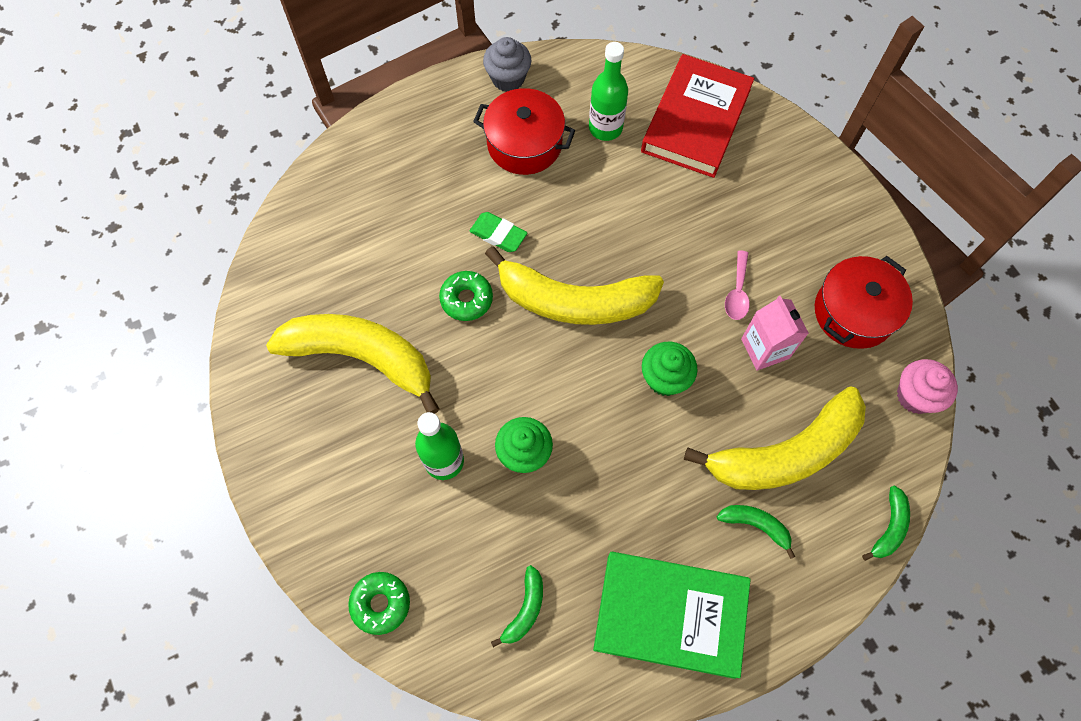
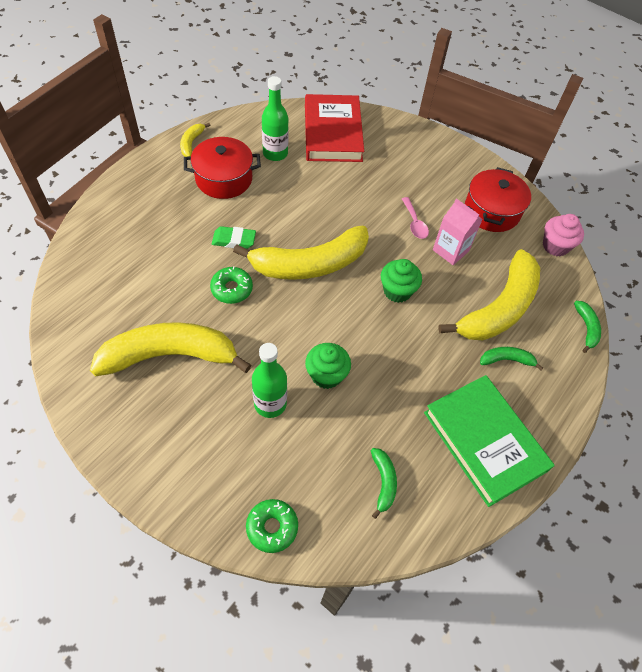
camera: 30 degrees left, 10 degrees down
(508, 78) = (191, 143): grey cupcake -> yellow banana
(670, 614) = (484, 441): green book -> green book turned 75 degrees clockwise

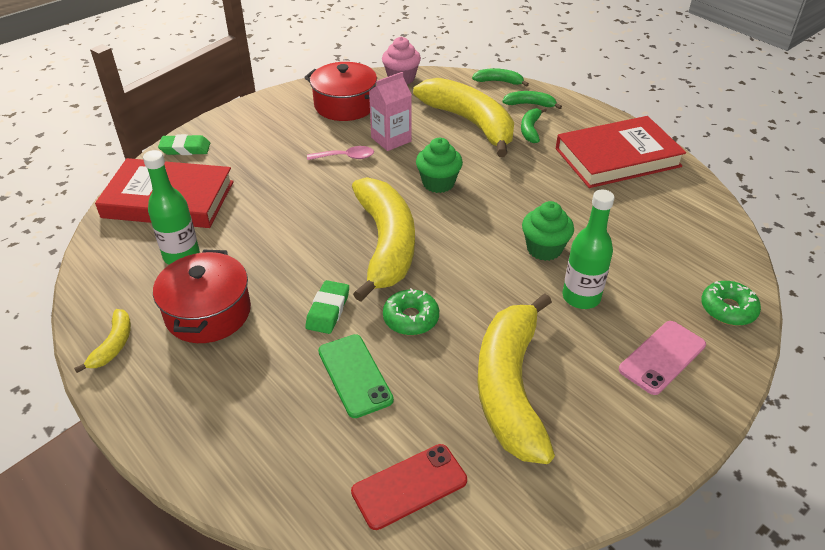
camera: 75 degrees left, 15 degrees down
(88, 304) = (409, 486): none -> red phone
(175, 264) = (355, 375): none -> green phone
(191, 143) = (113, 345): yellow banana -> yellow banana turned 105 degrees counterclockwise
(208, 464) = (662, 357): none -> pink phone
(383, 482) = (666, 225): green banana -> green banana (530, 104)
(394, 127) = (185, 149): none -> green eraser
(484, 441) = (617, 157): green book -> red book

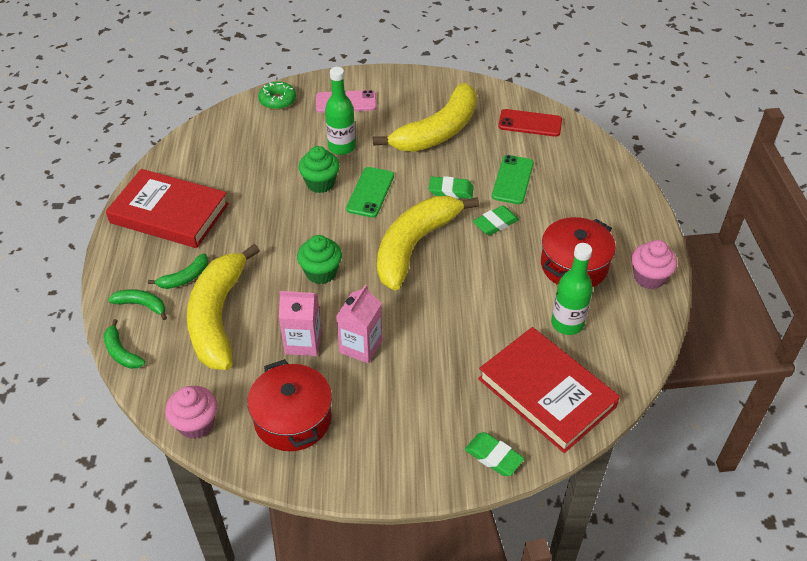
camera: 140 degrees left, 5 degrees up
(113, 345) = (649, 277): yellow banana -> pink cupcake
(346, 157) = (361, 346): pink spoon -> pink carton
(411, 318) = (451, 190): green donut -> green eraser
(487, 268) = (370, 192): none -> green phone
(530, 104) = (142, 305): green banana -> green banana turned 150 degrees clockwise

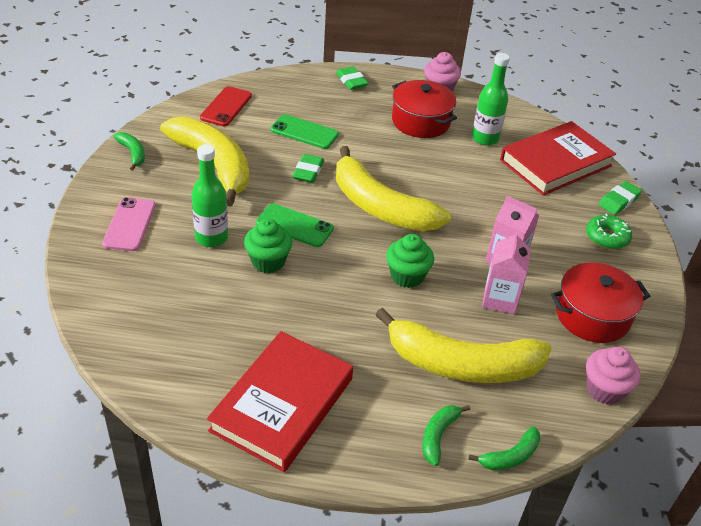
camera: 85 degrees left, 5 degrees down
(184, 278) = (399, 392): green banana -> green banana (133, 153)
(277, 100) = (95, 283): green donut -> green donut (607, 237)
(495, 223) = (360, 153): green eraser -> green eraser (351, 81)

